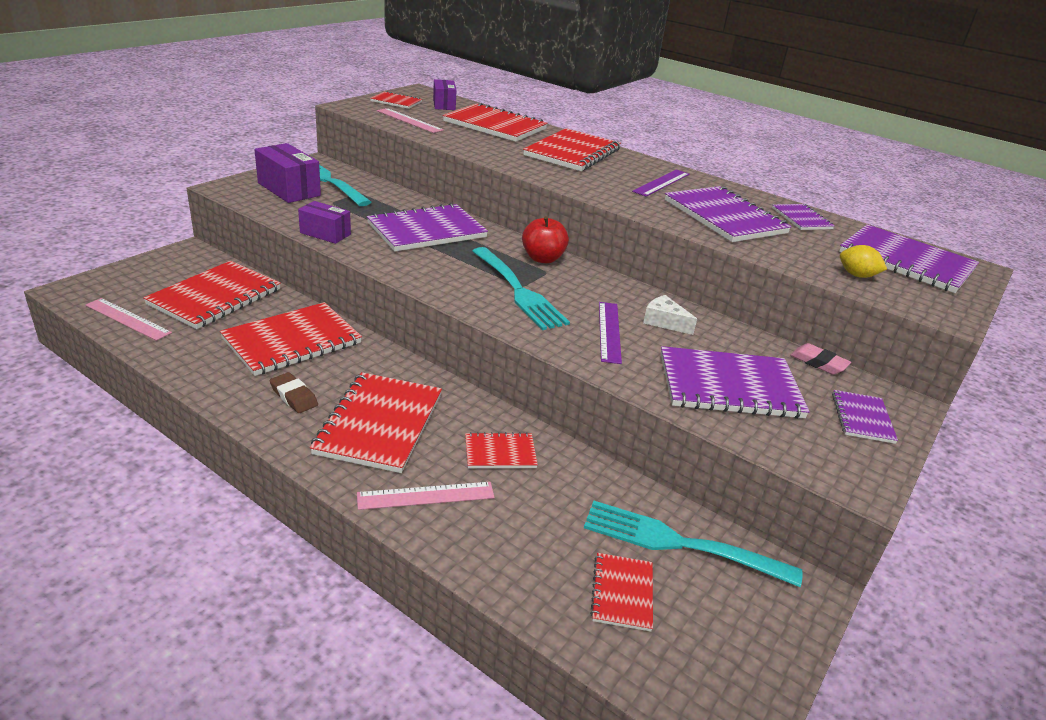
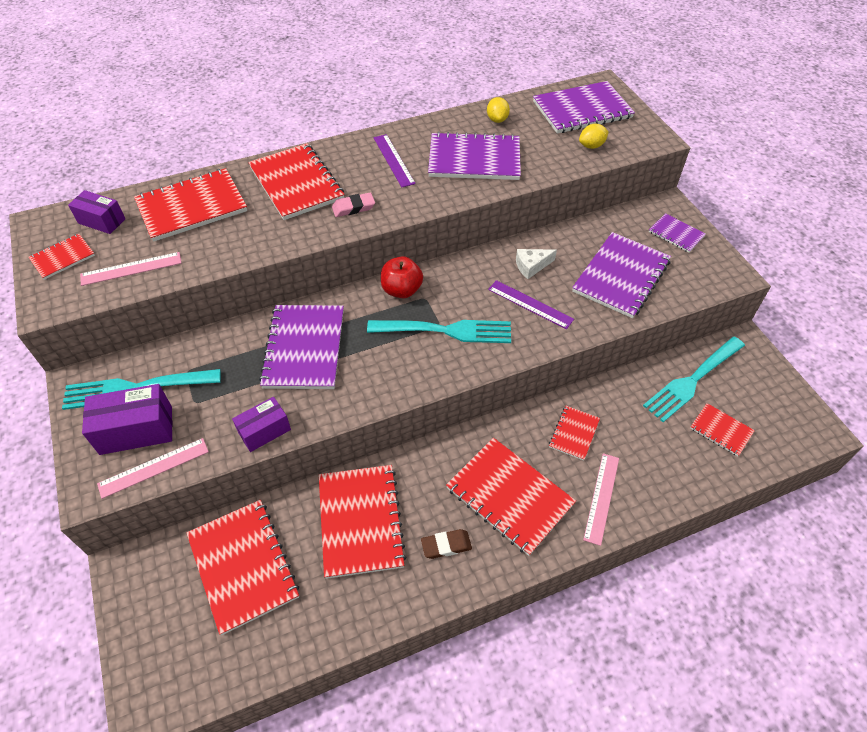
camera: 55 degrees left, 20 degrees up
(127, 319) = (242, 658): pink ruler -> pink ruler (154, 468)
(801, 218) = (497, 120): purple notebook -> yellow lemon
(818, 363) = (613, 216): pink eraser -> pink eraser (353, 207)

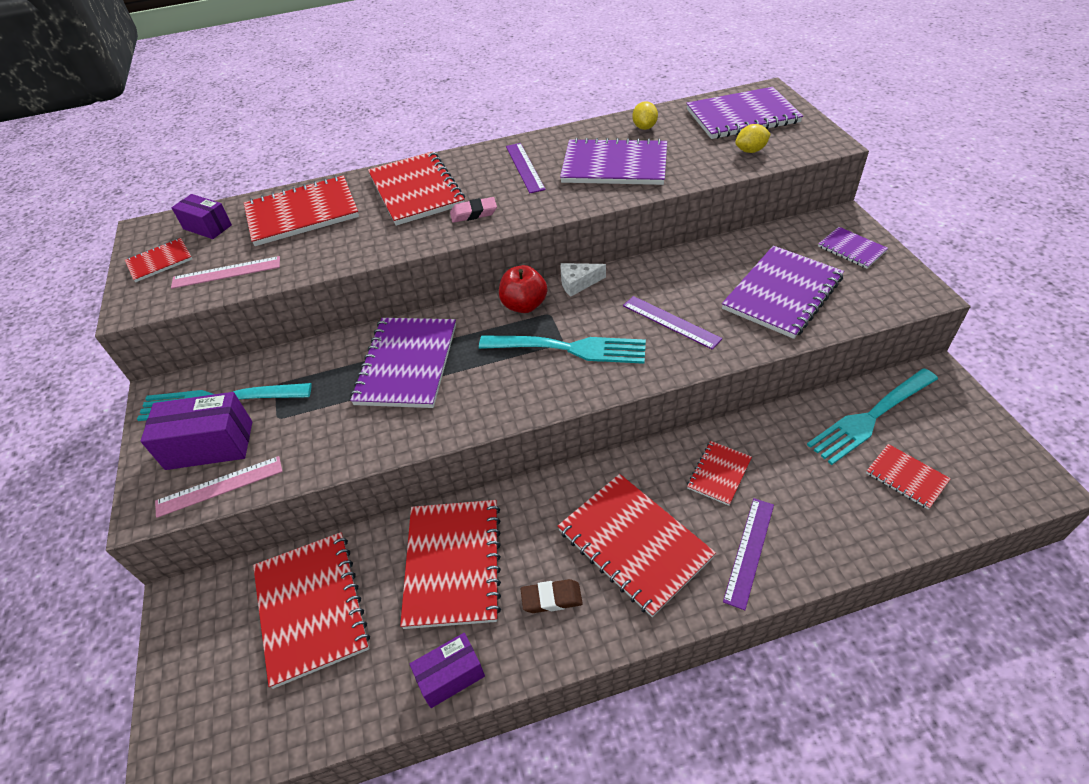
camera: 10 degrees right, 5 degrees down
(264, 431) = (348, 451): purple box -> purple box (451, 676)
(531, 266) = (676, 282): white cheese -> white cheese (578, 283)
(602, 498) = (749, 551): pink ruler -> purple ruler

